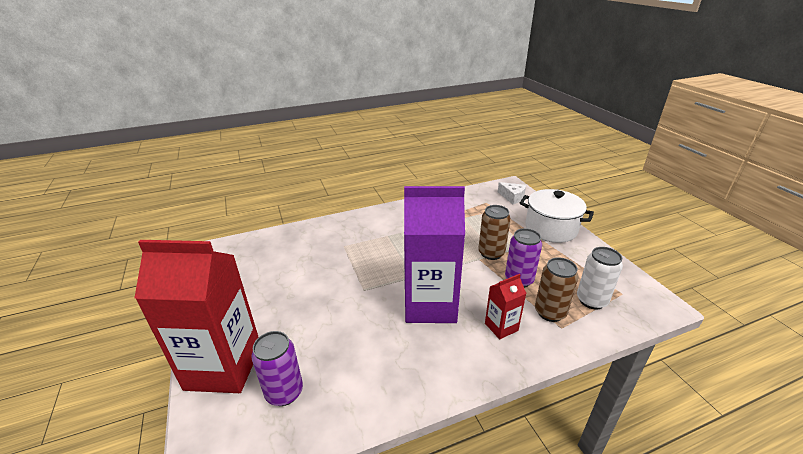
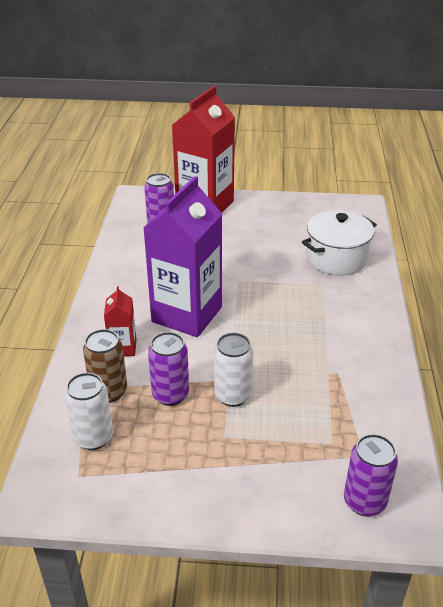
camera: 115 degrees right, 5 degrees up
(491, 253) = (232, 395): brown can -> white can
(512, 197) = (364, 501): white cheese -> purple can
(551, 228) = (245, 494): white pot -> white pot (336, 258)

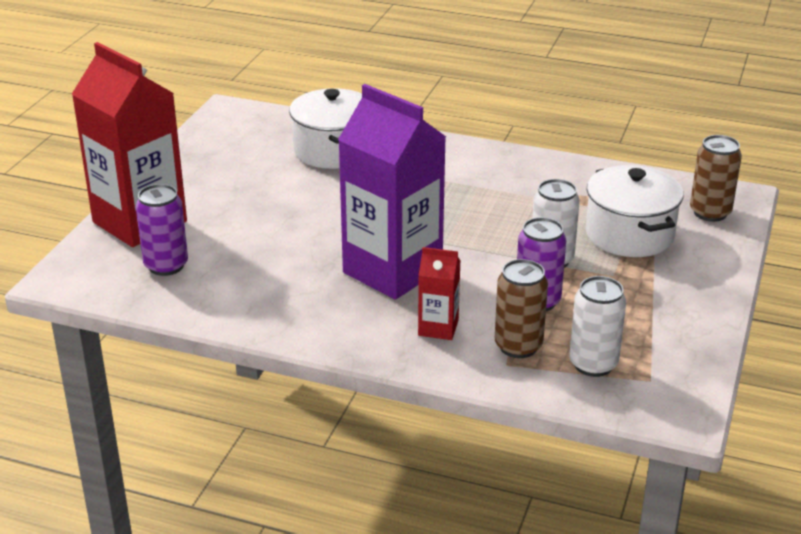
camera: 75 degrees left, 5 degrees down
(294, 442) = (629, 234): none -> white pot
(364, 501) = (710, 212): purple can -> brown can

